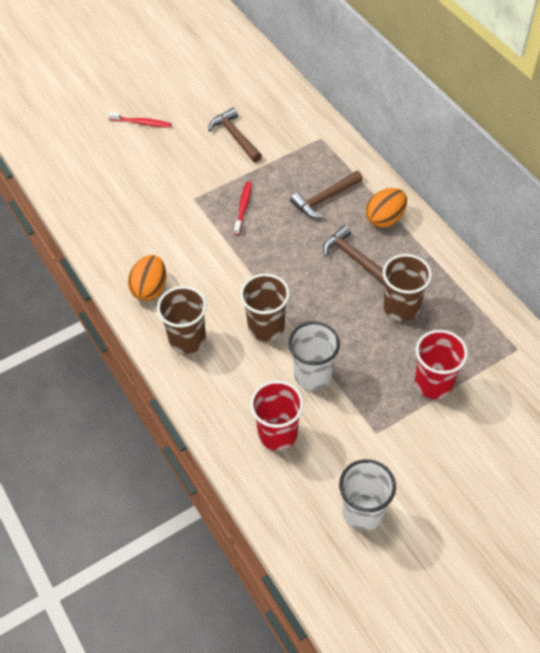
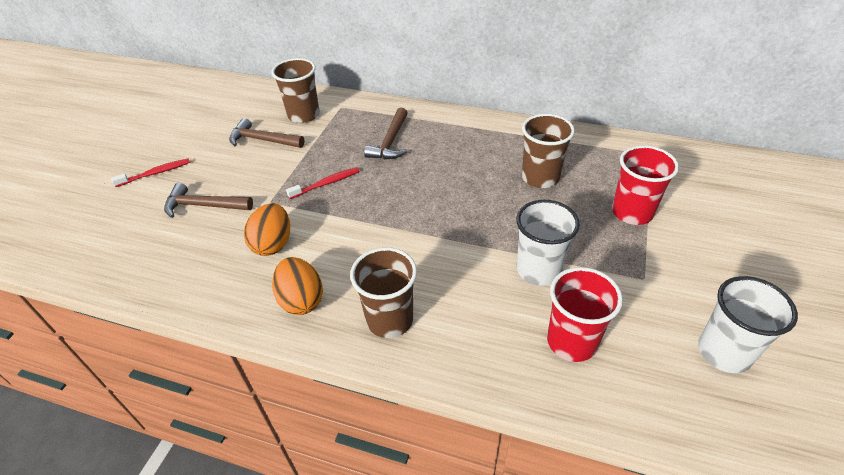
camera: 40 degrees left, 10 degrees down
(243, 208) = (326, 183): red toothbrush -> red toothbrush turned 90 degrees clockwise
(266, 327) = (452, 259): brown cup -> brown cup (303, 115)
(353, 257) = (462, 166): brown hammer -> brown hammer (203, 206)
(385, 219) = (453, 130): orange egg -> orange egg (273, 244)

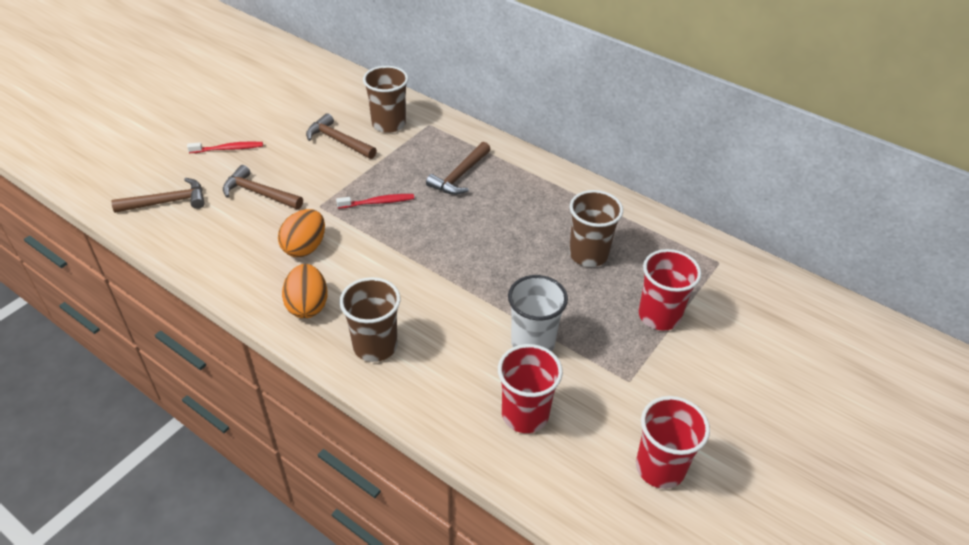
camera: 15 degrees right, 0 degrees up
(109, 239) = (167, 202): none -> brown hammer
(724, 352) = (660, 467): white cup -> red cup

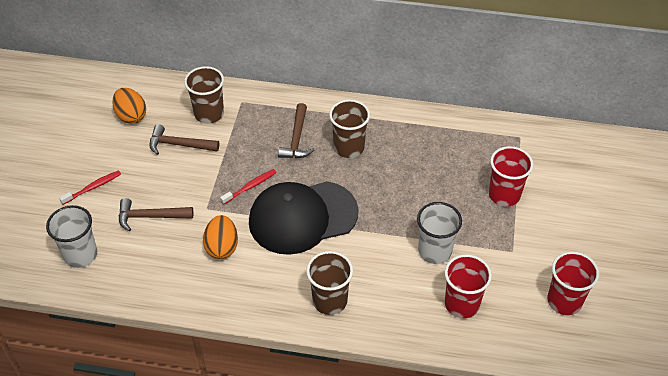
camera: 25 degrees left, 5 degrees up
(167, 202) = (80, 255): brown hammer -> white cup
(307, 305) = (259, 292): orange egg -> orange egg (131, 116)
(409, 251) = (302, 217): none -> black cap
(588, 254) = (430, 167): brown cup -> brown cup (349, 147)

